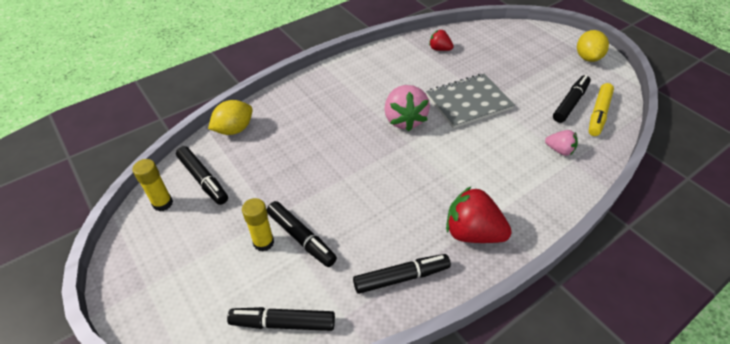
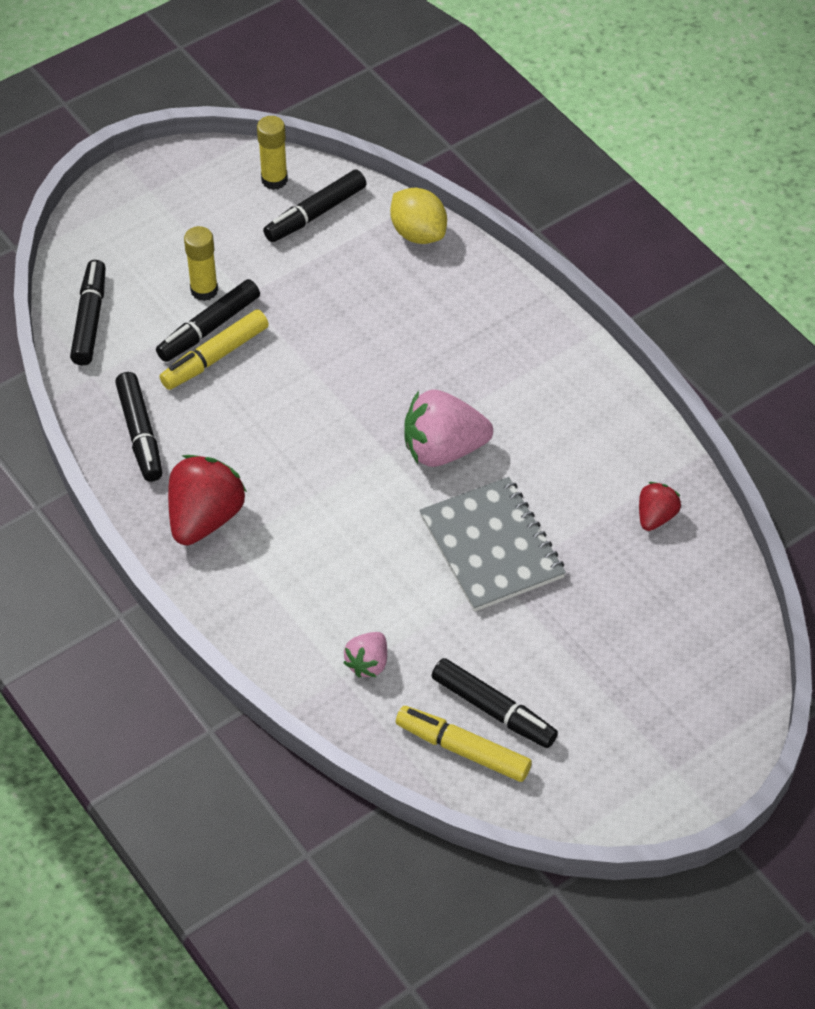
camera: 90 degrees right, 5 degrees up
(329, 232) = (215, 357): none -> yellow marker
(587, 58) = (645, 778): yellow lemon -> none

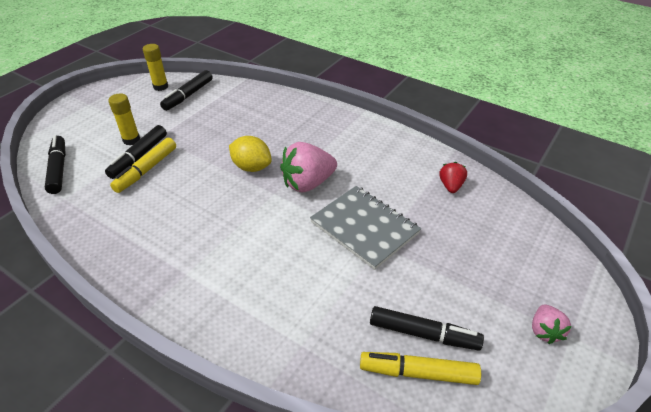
camera: 20 degrees left, 10 degrees down
(140, 433) = (103, 222): black marker -> none
(205, 518) = (162, 262): red strawberry -> none
(368, 663) = (317, 328): pink strawberry -> pink strawberry (544, 331)
(418, 233) = (248, 92): yellow lemon -> yellow lemon (251, 167)

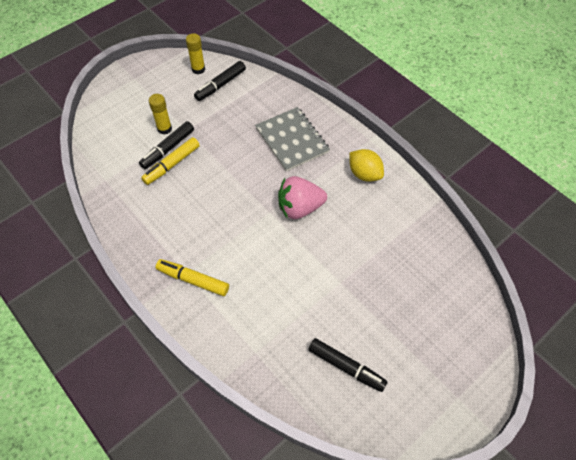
camera: 15 degrees right, 15 degrees up
(58, 169) = (103, 148): black marker -> none
(251, 167) = (257, 180): yellow lemon -> yellow lemon (364, 174)
(364, 228) = (333, 263): grey notebook -> grey notebook (292, 140)
(418, 373) = (331, 395): yellow marker -> yellow marker (193, 280)
(451, 186) = (421, 238): red strawberry -> none
(544, 331) = (439, 389): pink strawberry -> none

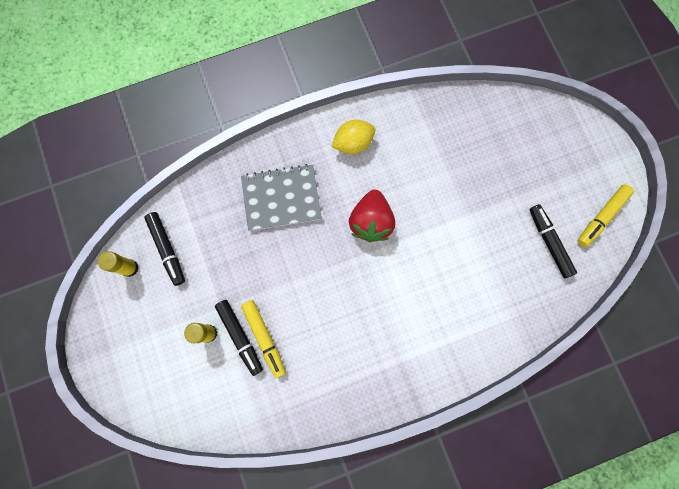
camera: 70 degrees left, 20 degrees up
(193, 280) = (418, 354): yellow marker -> yellow marker (601, 217)
(299, 208) = (371, 222): pink strawberry -> red strawberry
(346, 367) = (549, 242): black marker -> black marker turned 75 degrees counterclockwise

